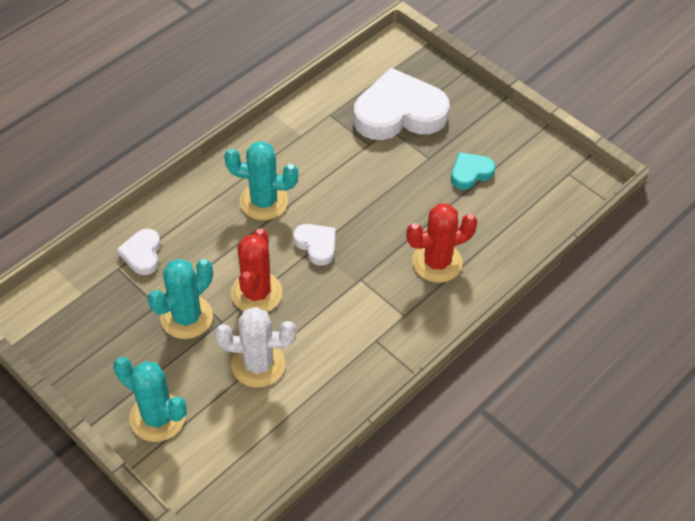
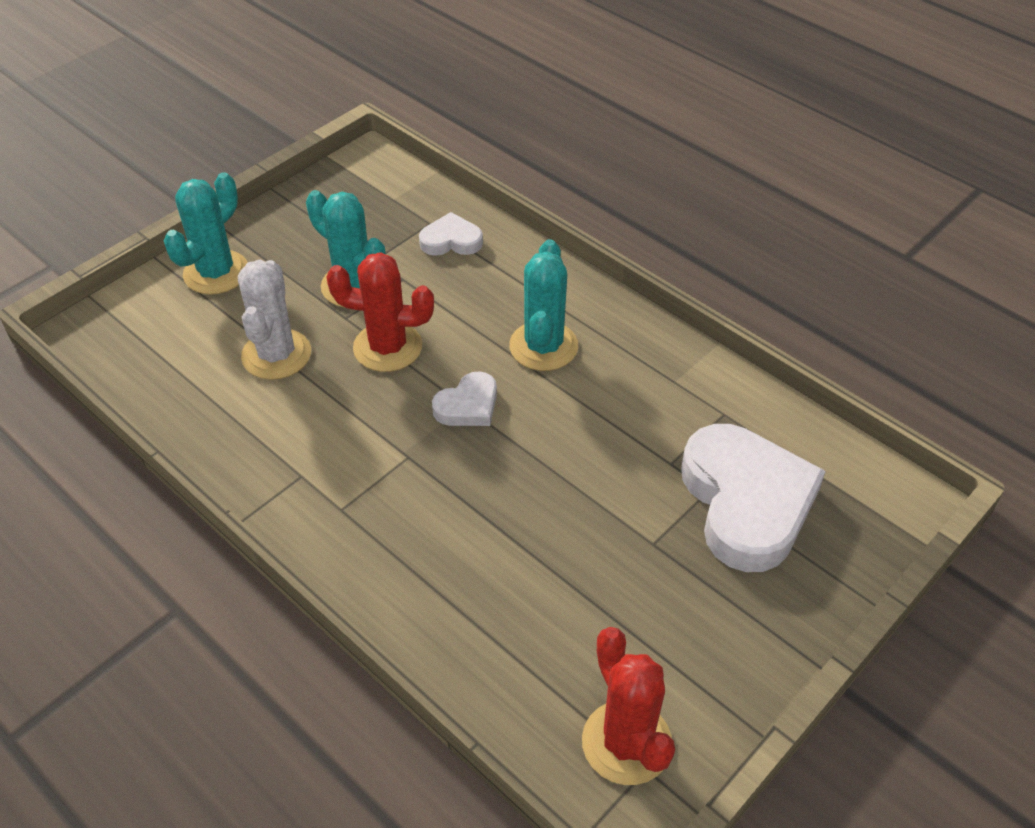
camera: 90 degrees right, 5 degrees down
(437, 262) = (437, 551): red cactus -> red cactus (626, 742)
(470, 173) = (627, 603): turquoise heart -> none

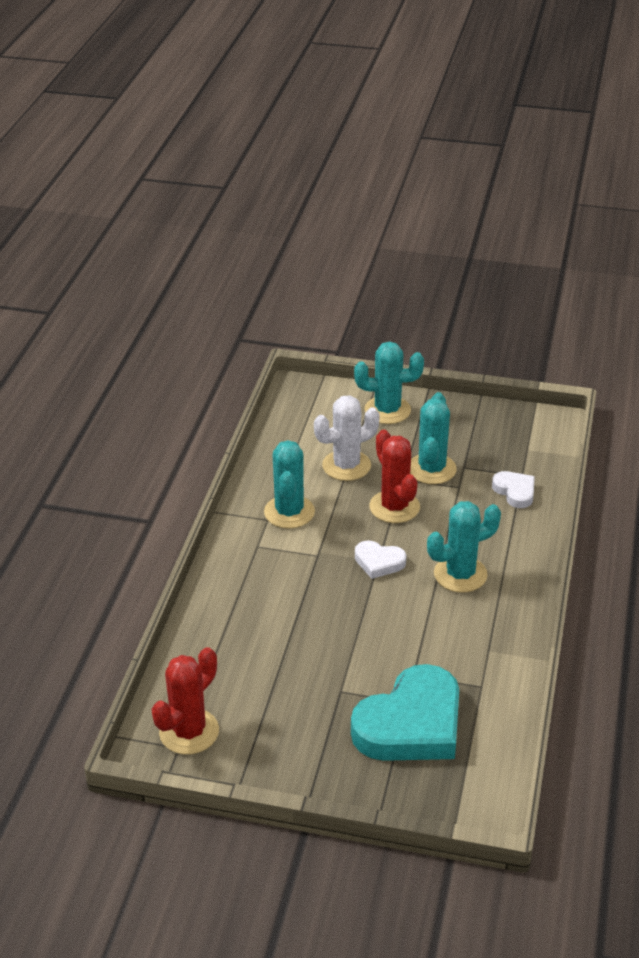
camera: 60 degrees right, 10 degrees down
(308, 448) = (289, 512): none -> turquoise cactus
(746, 502) = (411, 724): white heart -> turquoise heart

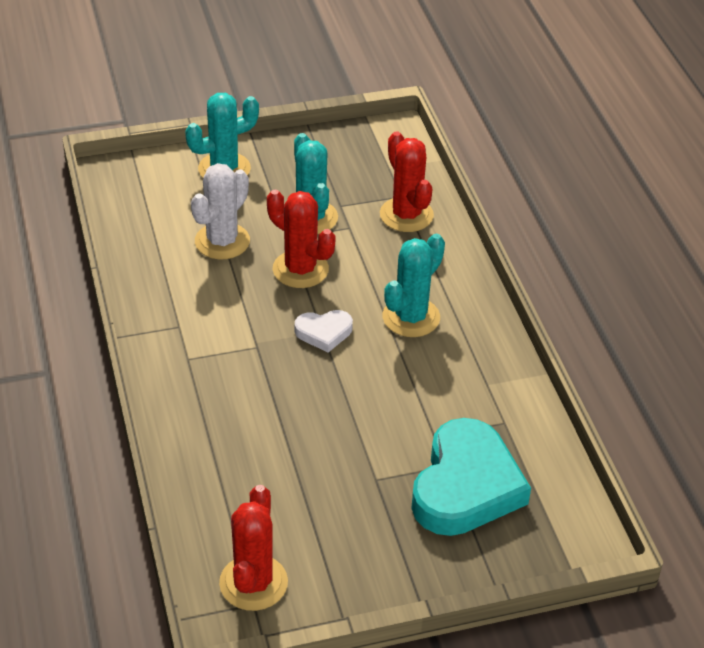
camera: 30 degrees left, 5 degrees up
(289, 512) = (196, 311): turquoise cactus -> none
(515, 491) = (406, 215): white heart -> red cactus

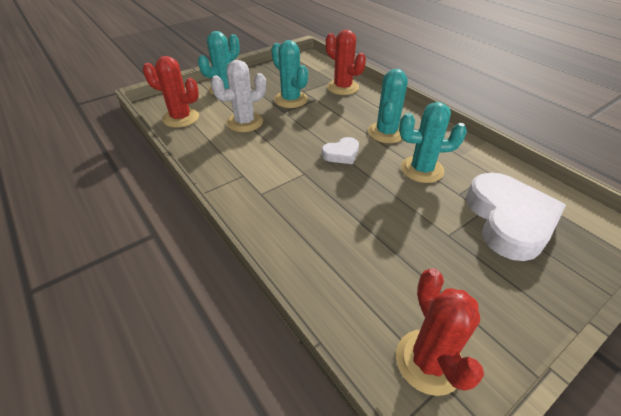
camera: 20 degrees left, 0 degrees up
(222, 241) = (245, 122): white cactus -> white cactus turned 45 degrees clockwise
(300, 269) = (302, 125): red cactus -> red cactus (181, 118)
(414, 388) = (422, 169): none -> turquoise cactus
(466, 486) = (509, 220): turquoise heart -> white heart

